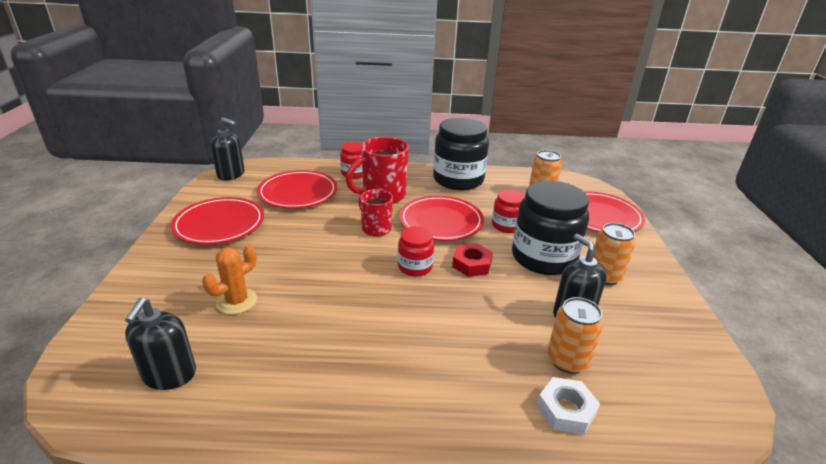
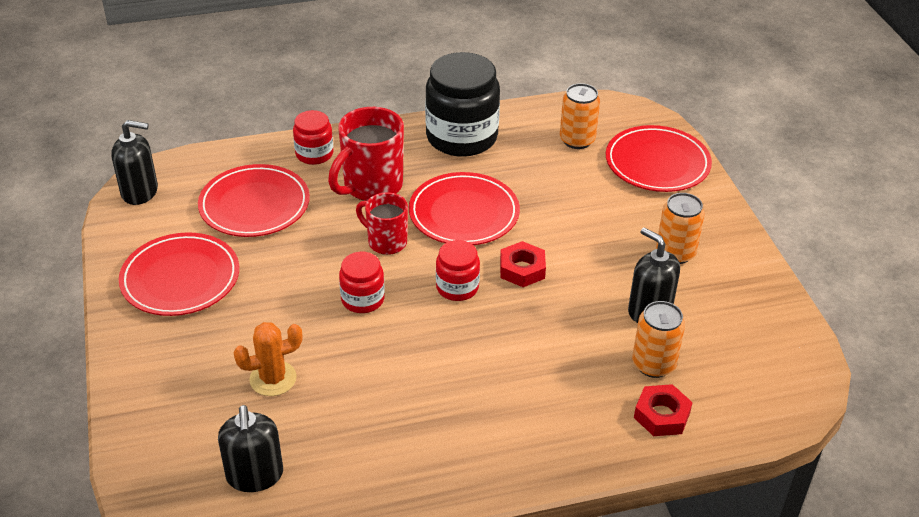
camera: 15 degrees left, 10 degrees up
(237, 301) = (273, 379): orange cactus -> orange cactus turned 45 degrees clockwise
(506, 225) = (547, 202): red jar -> red jar (362, 299)
(543, 258) = (602, 241): black jar -> none
(566, 410) = (661, 415): white nut -> red nut

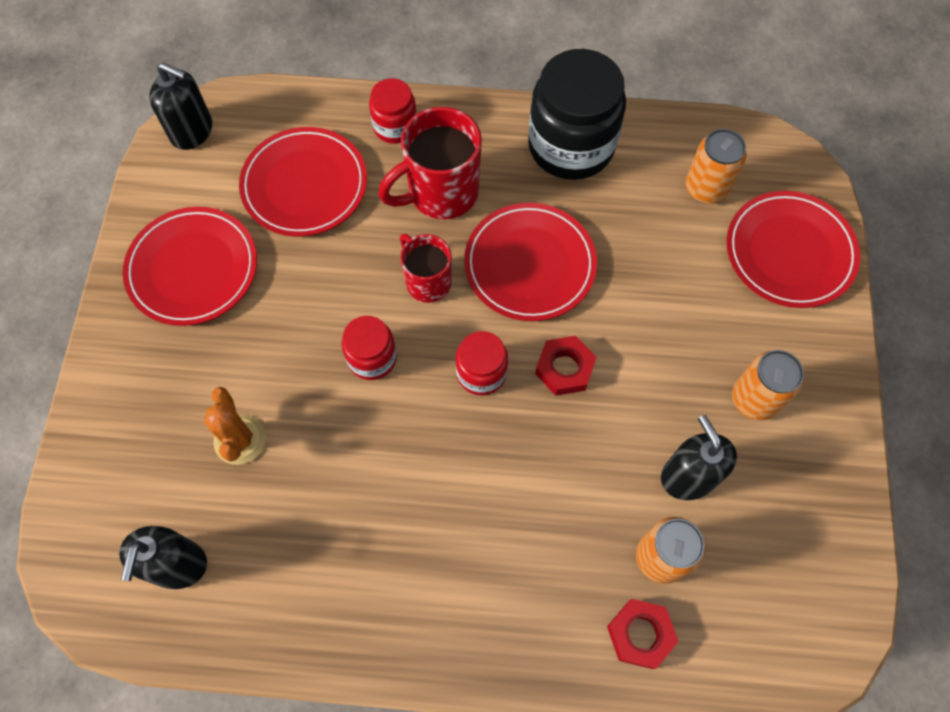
camera: 20 degrees right, 25 degrees up
(273, 379) = (240, 440): orange cactus -> orange cactus turned 75 degrees clockwise

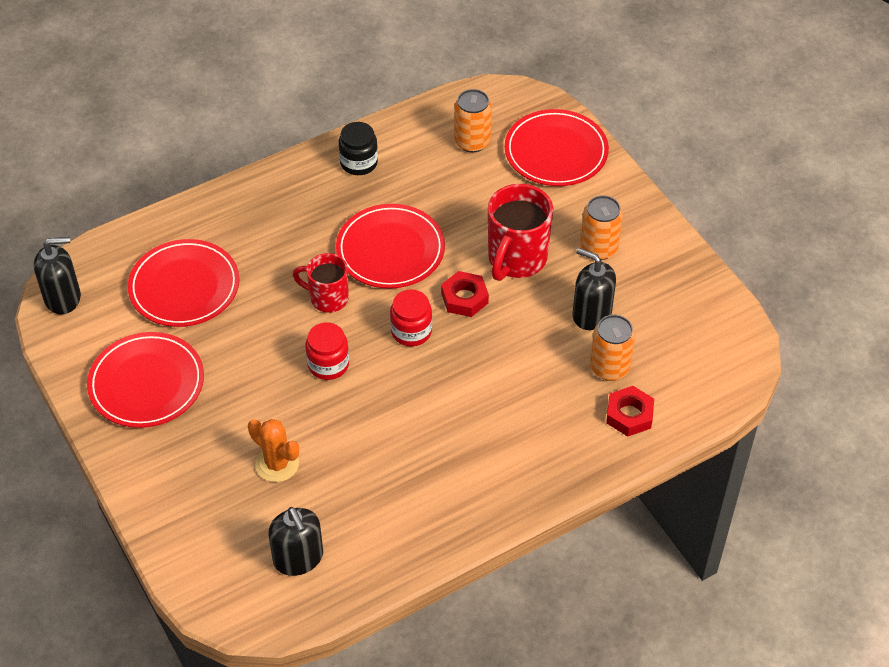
camera: 35 degrees left, 15 degrees down
(395, 126) = (220, 215): red jar -> none
(441, 193) = (291, 239): red mug -> red mug (516, 259)
(571, 146) = (359, 163): black jar -> black jar, size x0.52

